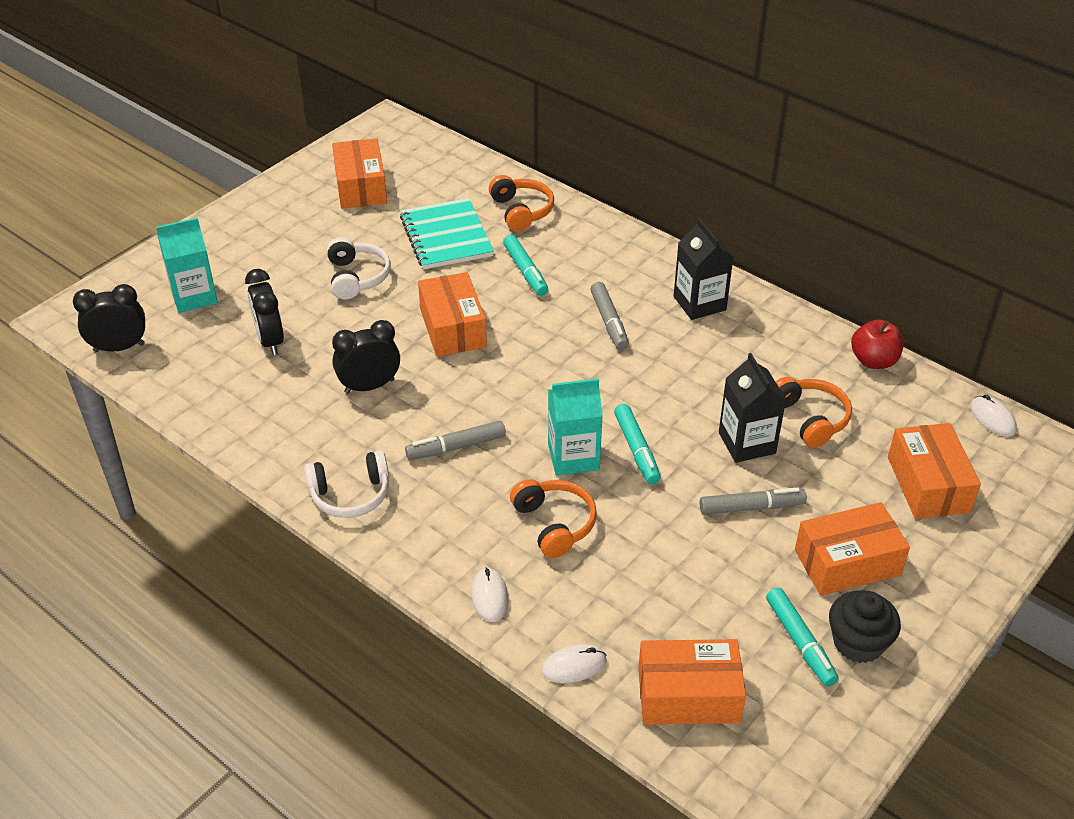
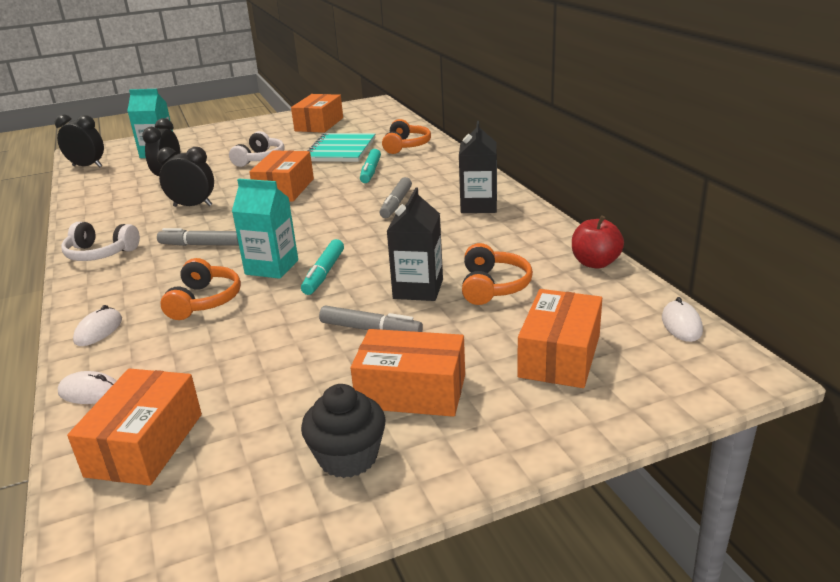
camera: 30 degrees right, 15 degrees down
(688, 695) = (145, 444): orange box -> orange box turned 75 degrees clockwise
(800, 642) = (293, 438): turquoise marker -> none

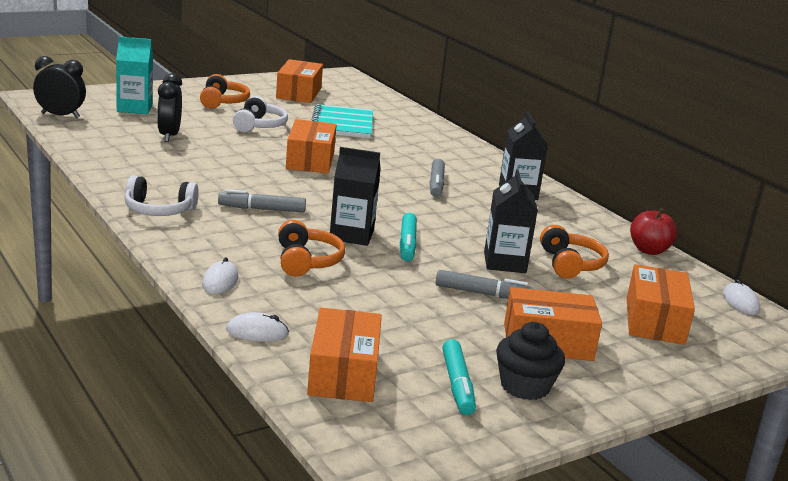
camera: 15 degrees left, 5 degrees down
(193, 206) = (222, 169): black clock -> none
(272, 267) = (351, 235): turquoise carton -> black carton
(370, 172) = (389, 150): turquoise marker -> turquoise marker (457, 385)
(406, 146) = (409, 126): orange headphones -> orange headphones (223, 102)

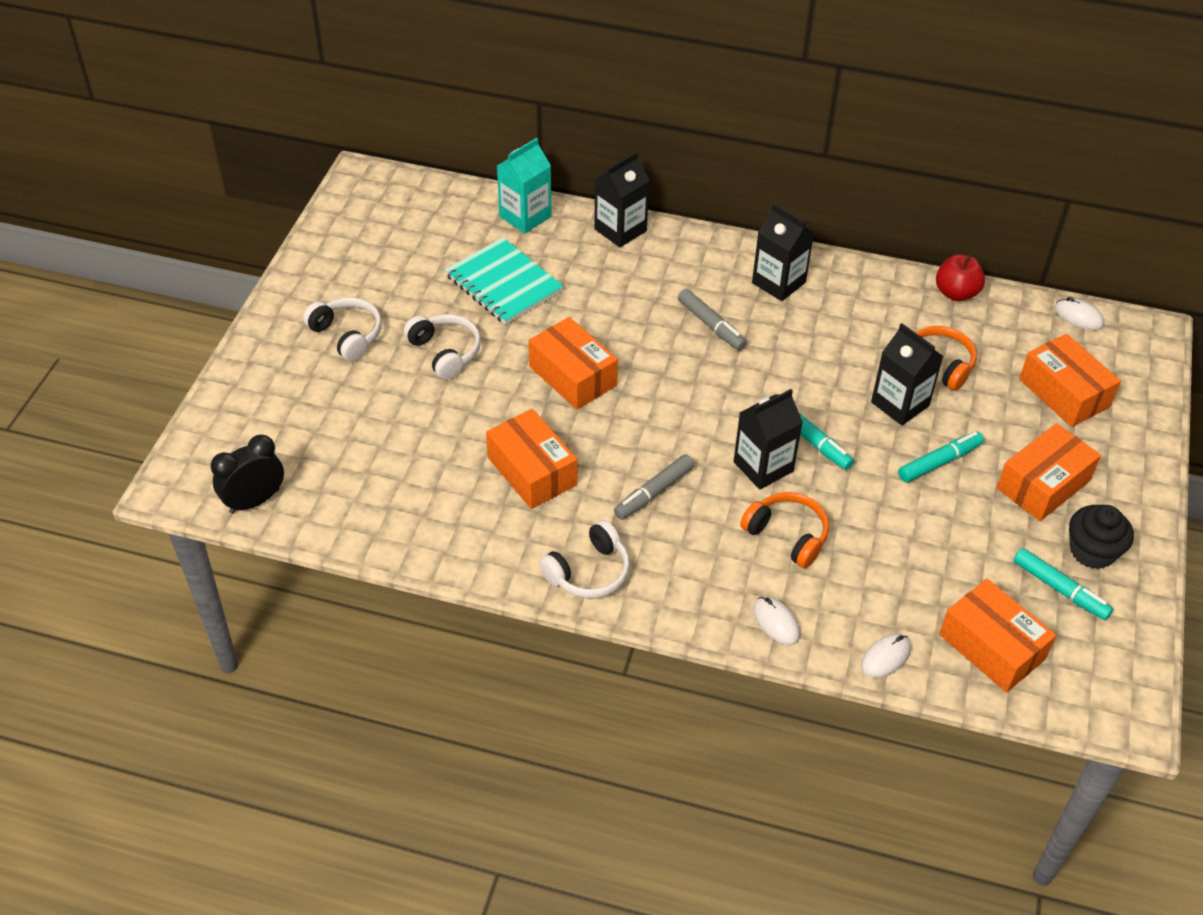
camera: 40 degrees left, 25 degrees up
(134, 108) = (294, 422): turquoise carton -> turquoise carton (525, 216)
(169, 136) = (405, 444): black clock -> none
(223, 102) = (347, 335): orange headphones -> white headphones
(299, 93) = (383, 255): orange box -> orange box (532, 471)
(452, 139) = (620, 230): none -> black carton
(483, 293) = (939, 462): grey marker -> turquoise marker

